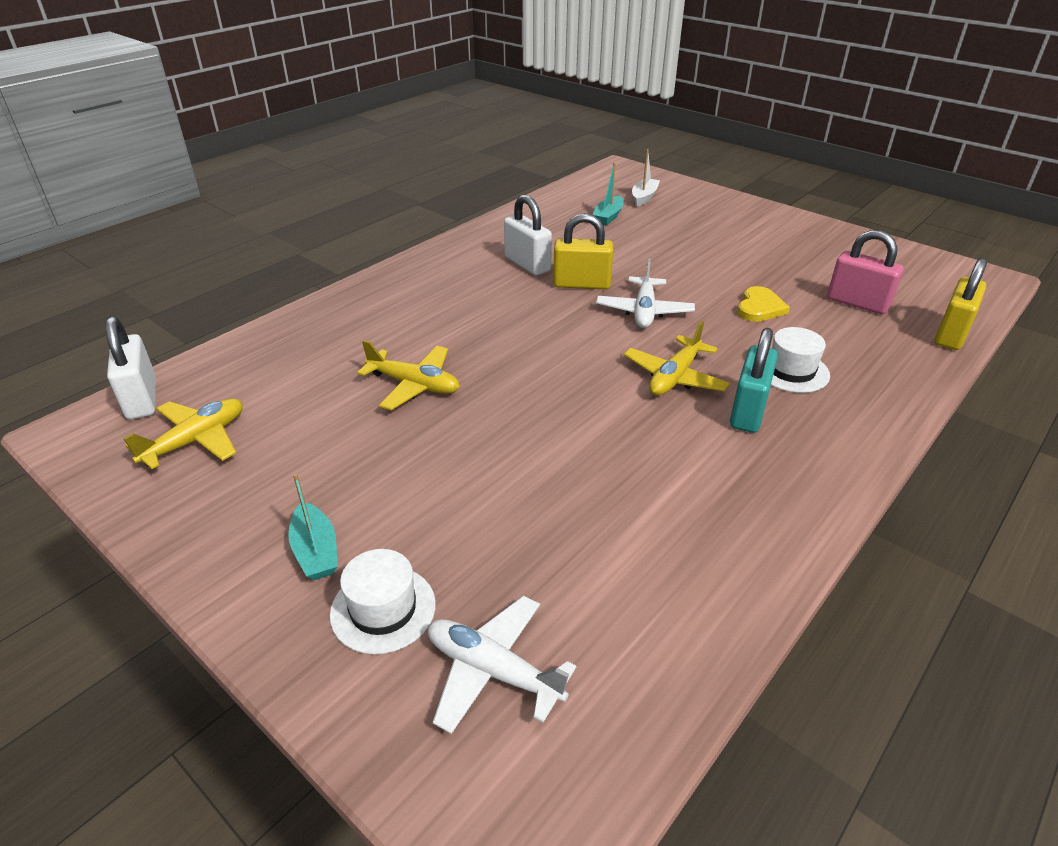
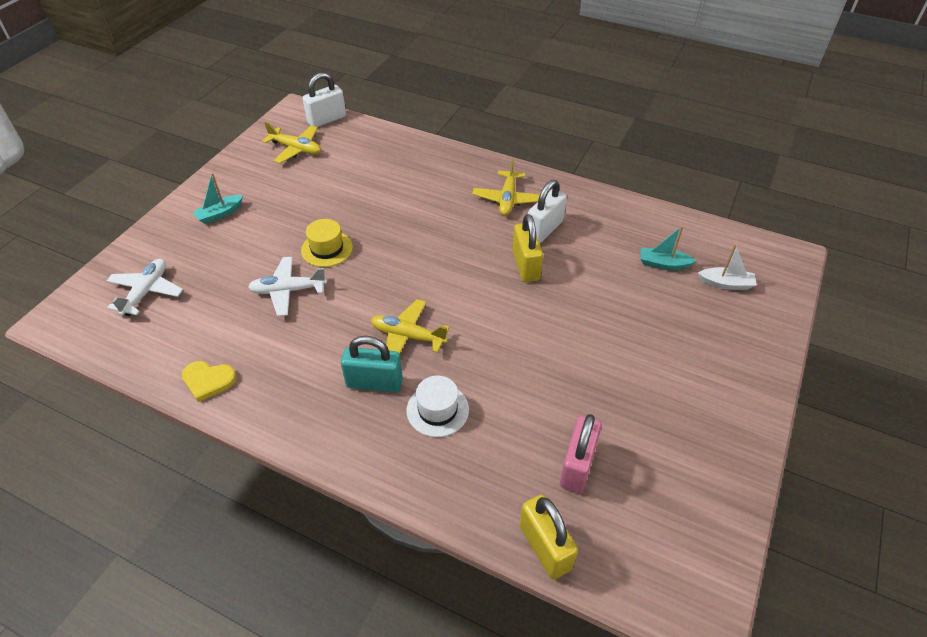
camera: 75 degrees right, 10 degrees up
(383, 609) = (183, 246): white hat -> none
(414, 385) = (364, 211): yellow plane -> yellow plane (507, 199)
(480, 428) = (327, 249): none -> yellow hat
(644, 311) = (497, 309): white plane -> white plane (288, 291)
(760, 307) = (535, 386): yellow heart -> yellow heart (208, 381)
(951, 334) = (545, 547): yellow padlock -> yellow padlock turned 45 degrees clockwise

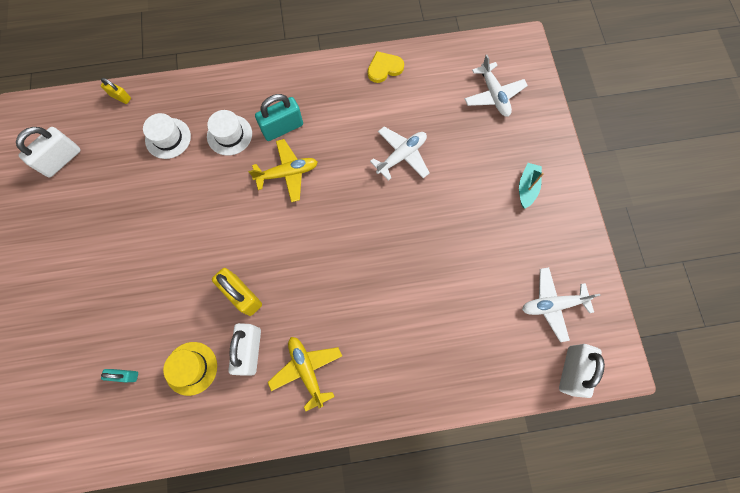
camera: 145 degrees right, 25 degrees up
(296, 149) = (552, 304): yellow plane -> white plane
(327, 249) = (411, 209): yellow hat -> yellow hat (191, 368)
(511, 449) = (168, 138): none -> white hat
(545, 547) = (120, 97): yellow padlock -> yellow padlock, size x0.55
(577, 466) = (122, 151): pink padlock -> none
(663, 264) = (125, 375): turquoise boat -> turquoise padlock
(663, 501) = (61, 160): none -> white padlock
(726, 284) = (62, 385): white boat -> none

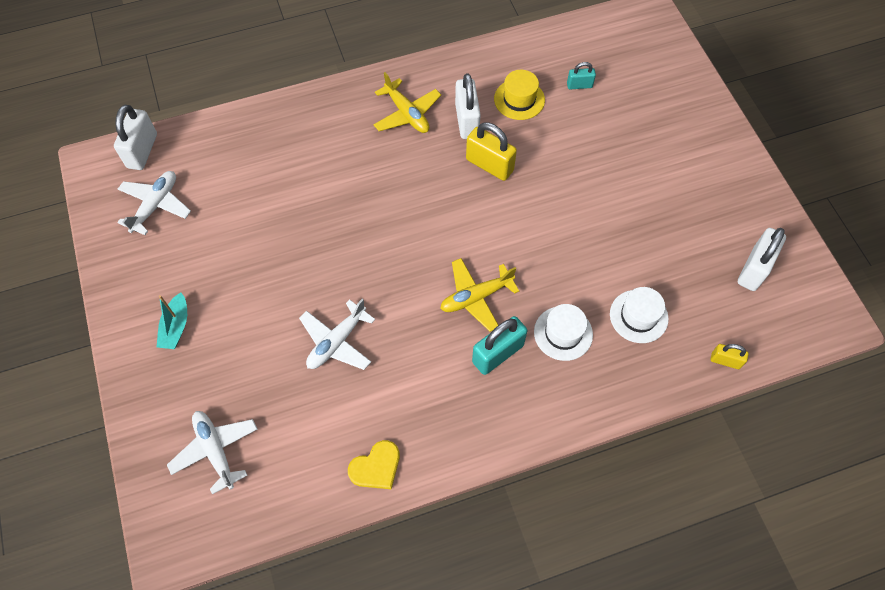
camera: 170 degrees right, 10 degrees down
(552, 304) = (155, 205): white plane -> white plane turned 45 degrees counterclockwise

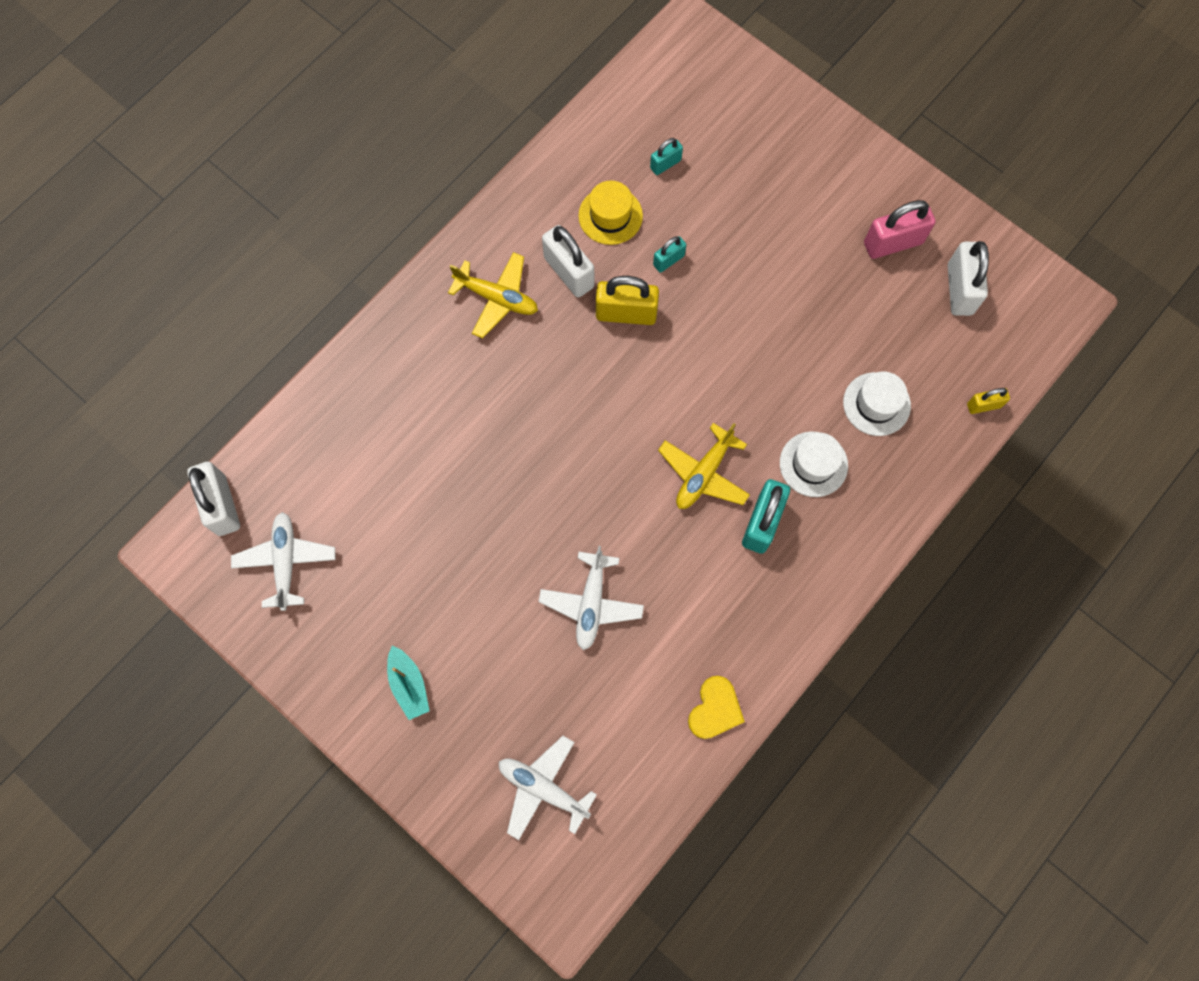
camera: 30 degrees left, 10 degrees up
(542, 146) = (668, 260): none -> turquoise padlock
(719, 212) = (893, 243): none -> pink padlock

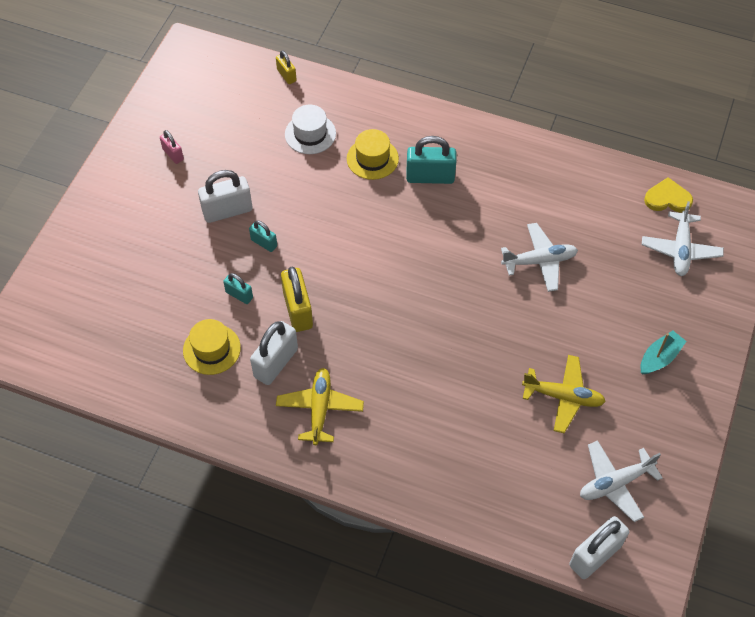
camera: 110 degrees left, 15 degrees down
(665, 164) = (148, 324): turquoise padlock -> turquoise padlock (264, 243)
(703, 473) = (409, 221): yellow plane -> yellow plane (563, 397)
(715, 709) = (573, 168): yellow heart -> yellow heart (667, 198)
(813, 464) = (372, 159): white hat -> yellow hat
(893, 243) = (173, 154): pink padlock -> pink padlock, size x0.55
(959, 289) = (199, 107): white padlock -> white padlock (227, 211)

